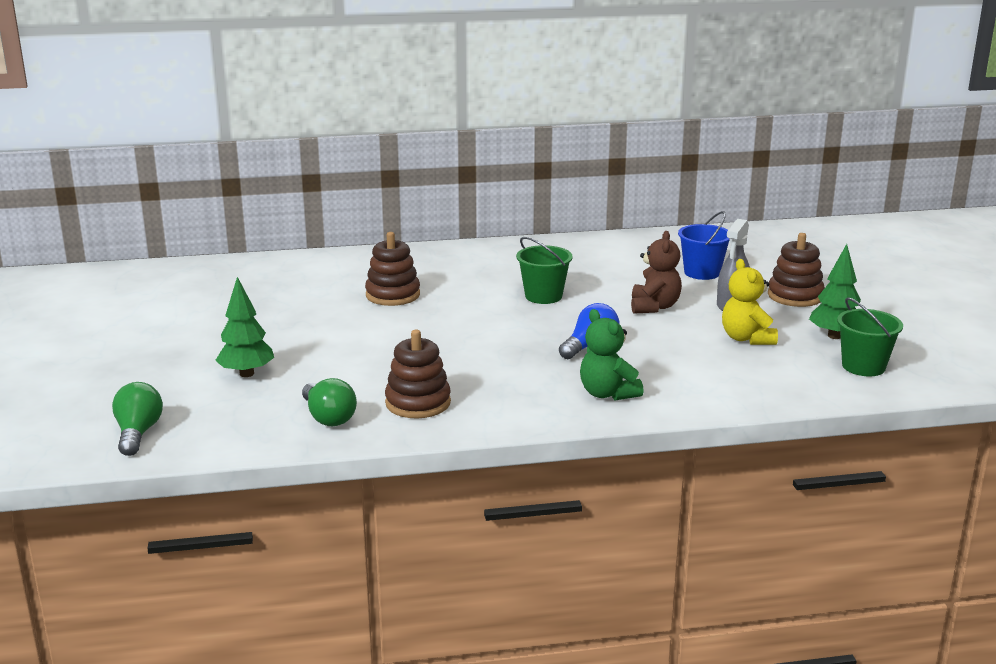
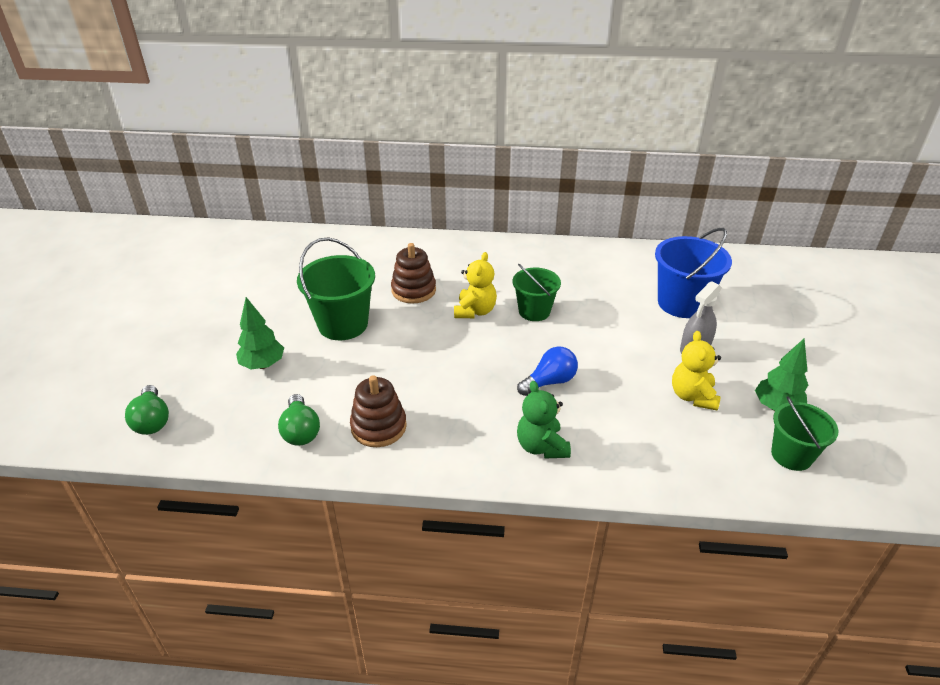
camera: 15 degrees right, 15 degrees up
(138, 433) = (152, 420): green light bulb -> green light bulb turned 150 degrees clockwise
(324, 331) = (343, 324): none -> green bucket
(475, 303) = (475, 311): none -> yellow teddy bear
(654, 307) = (624, 340): brown teddy bear -> none
(702, 272) = (681, 303): blue bucket -> blue bucket, size x1.54
(795, 296) = (756, 347): brown stacking toy -> none

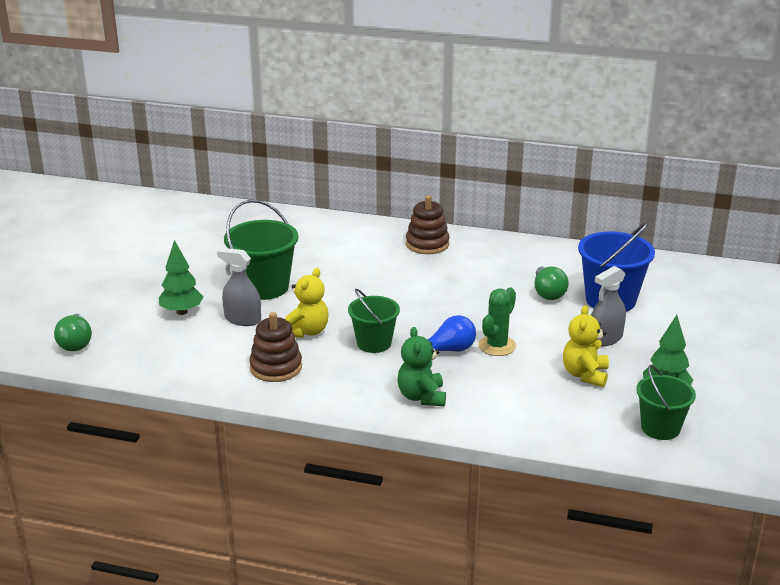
camera: 10 degrees right, 10 degrees down
(301, 431) = (205, 363): green light bulb -> green light bulb (548, 293)
(329, 367) = (242, 319): none -> grey spray bottle
(413, 290) = (341, 266): brown stacking toy -> brown stacking toy (427, 244)
(475, 311) = (396, 288): yellow teddy bear -> yellow teddy bear (306, 331)
(534, 311) = (455, 293): green bucket -> green bucket (374, 343)
(595, 370) = (497, 346): none -> green cactus

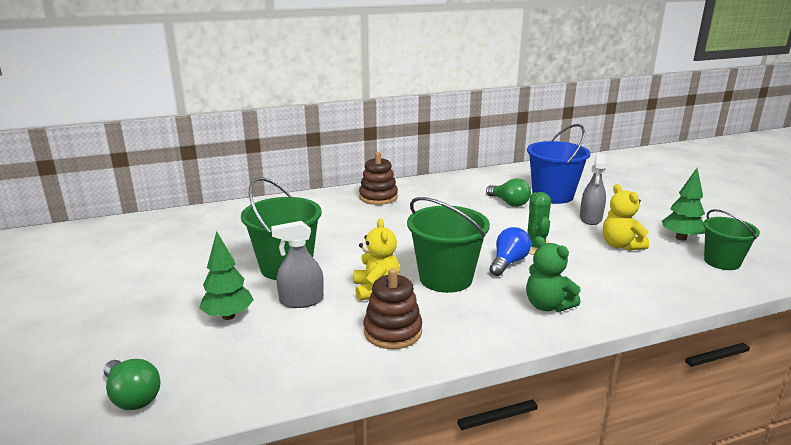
camera: 35 degrees left, 5 degrees down
(374, 343) = (445, 278): green bucket -> green bucket, size x1.54

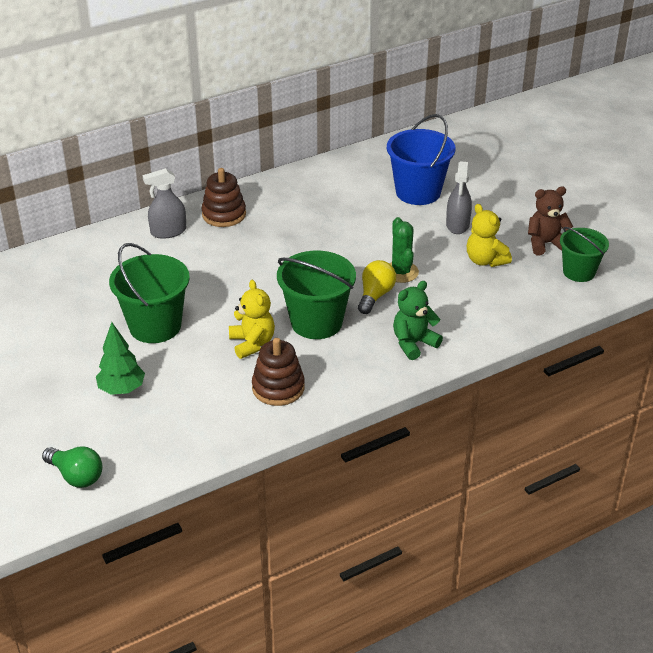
camera: 10 degrees left, 15 degrees up
(301, 301) = (184, 364): grey spray bottle -> grey spray bottle (168, 231)
(508, 262) = (375, 295): blue light bulb -> yellow light bulb
(509, 203) = (371, 209): green light bulb -> none
(547, 306) = (413, 343): green teddy bear -> green teddy bear turned 105 degrees clockwise
(681, 238) = (545, 243): green tree -> brown teddy bear

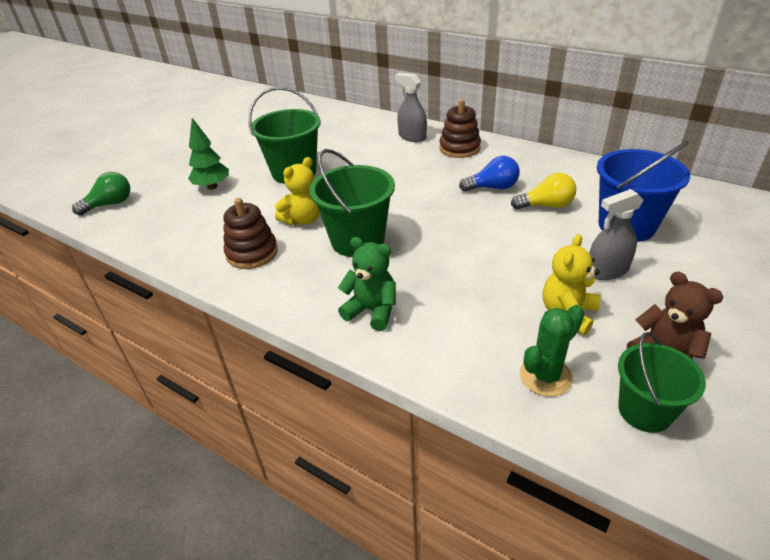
camera: 65 degrees right, 0 degrees up
(76, 476) = (110, 204): green light bulb -> green light bulb turned 135 degrees counterclockwise
(308, 225) = (492, 187): none -> blue light bulb
(375, 295) = (427, 259): yellow light bulb -> yellow light bulb (546, 206)
(401, 272) = (480, 262): green cactus -> green cactus (545, 376)

